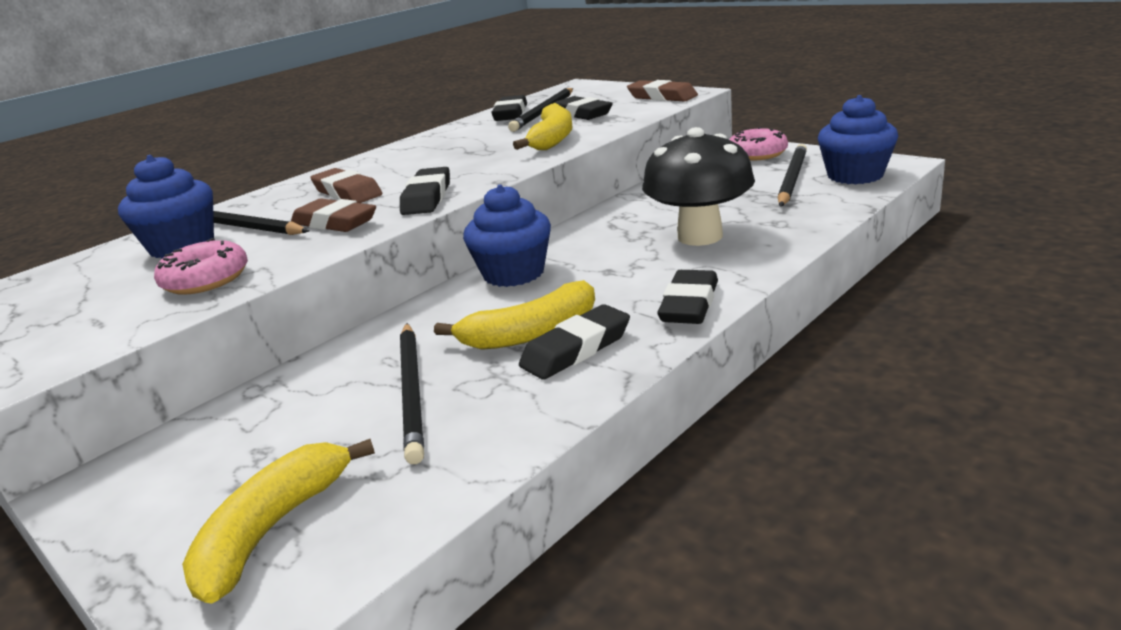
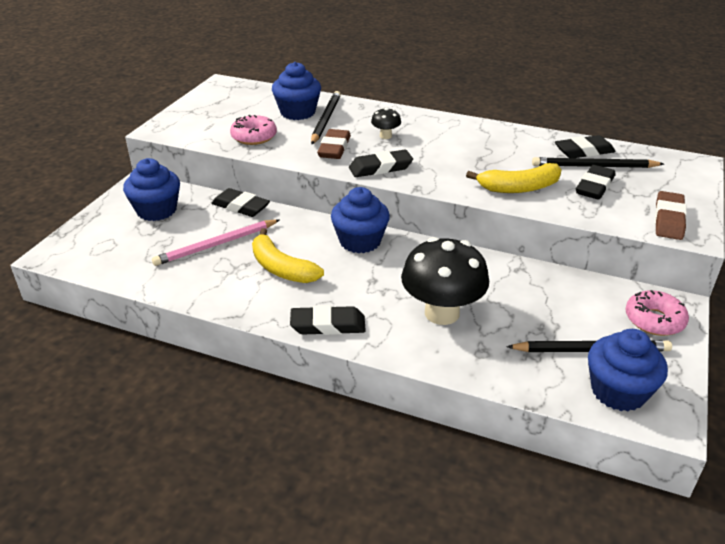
camera: 65 degrees right, 10 degrees up
(220, 462) = (157, 210): none -> blue cupcake
(273, 529) = (111, 242): yellow banana -> none
(347, 193) = (385, 136): brown eraser -> black mushroom
(412, 391) = (216, 245): black pencil -> pink pencil
(576, 349) = (264, 290): black eraser -> black eraser (241, 207)

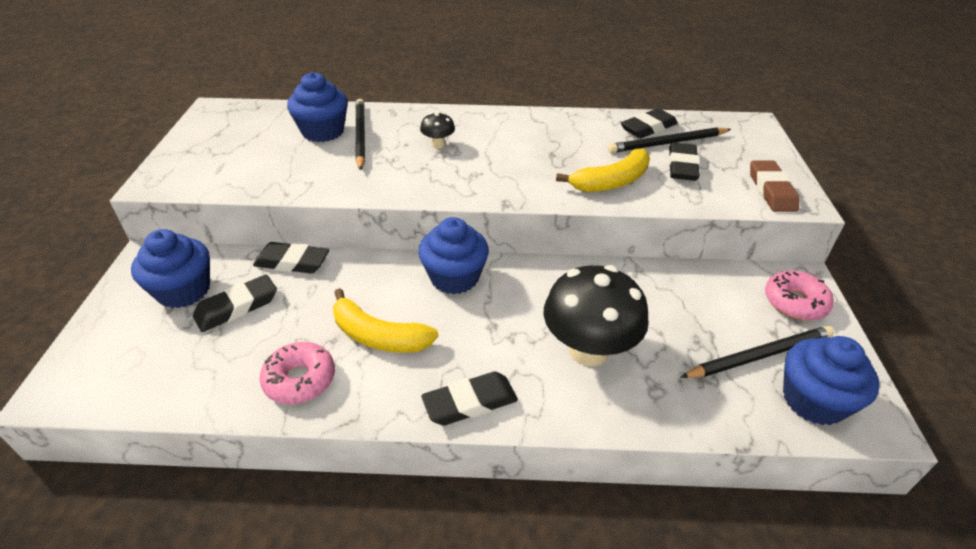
camera: 20 degrees left, 5 degrees up
(216, 245) = (282, 322): pink pencil -> none
(254, 137) = (283, 172): pink donut -> pink donut (300, 379)
(334, 148) = (388, 170): brown eraser -> none
(380, 168) = (453, 186): black eraser -> black eraser (237, 307)

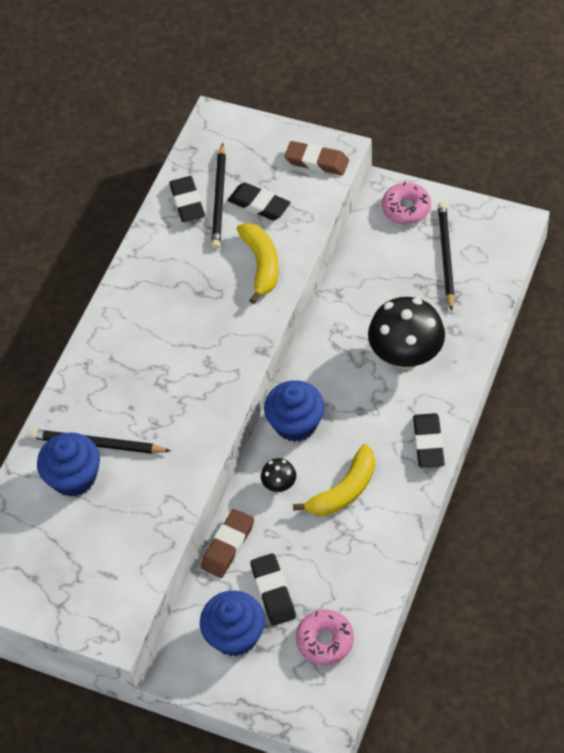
camera: 65 degrees left, 15 degrees up
(292, 262) = (228, 545): black eraser -> brown eraser
(300, 379) = (371, 549): pink donut -> pink donut (325, 640)
(438, 144) = (144, 380): black mushroom -> black mushroom (279, 484)
(813, 400) = (490, 247): blue cupcake -> none

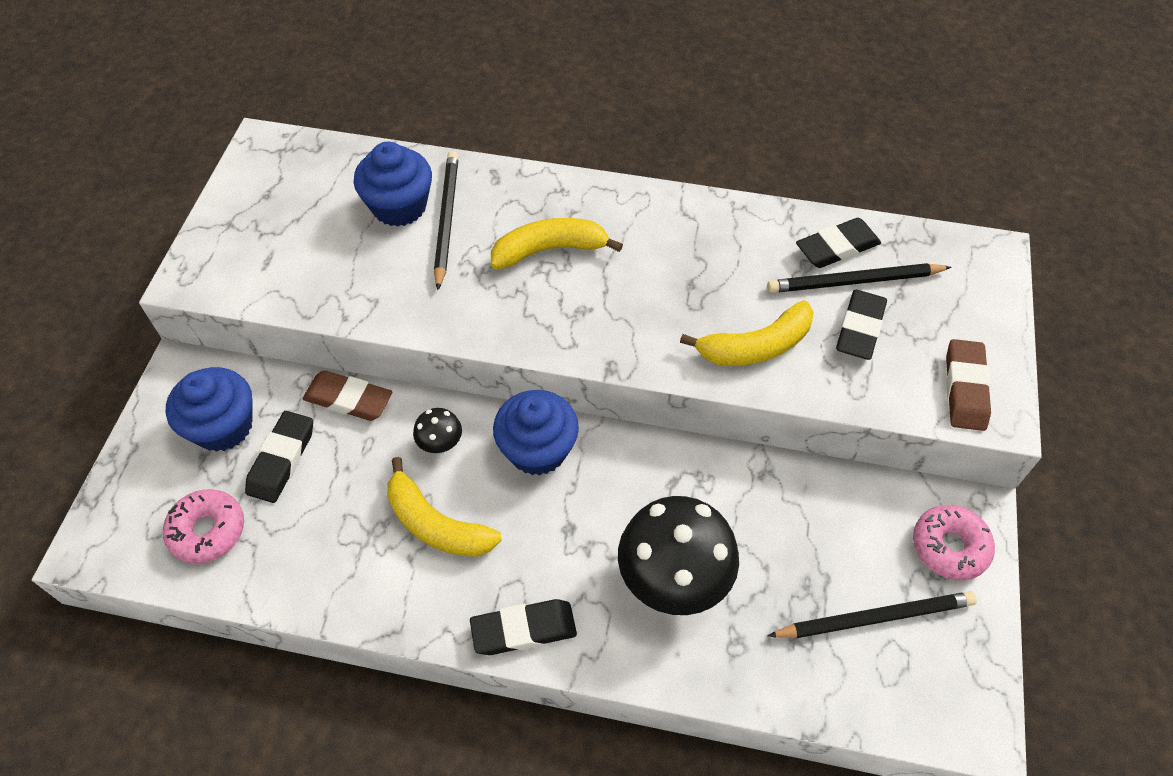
camera: 75 degrees right, 0 degrees up
(146, 377) = (549, 250): none -> yellow banana
(273, 592) = (282, 460): black eraser -> black eraser turned 45 degrees counterclockwise

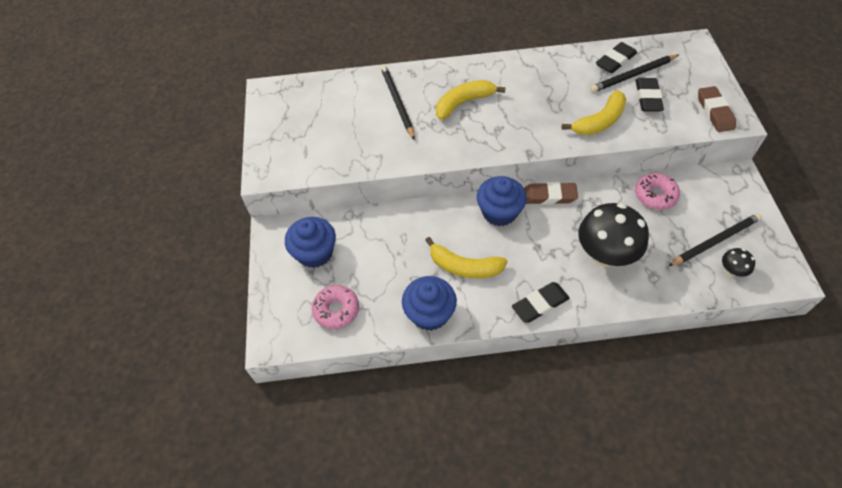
camera: 15 degrees left, 0 degrees up
(282, 460) = (359, 260): black eraser -> none
(348, 399) = (380, 217): brown eraser -> brown eraser (549, 196)
(399, 206) = (366, 102): blue cupcake -> blue cupcake (429, 313)
(440, 444) = (444, 225): black mushroom -> black mushroom (731, 271)
(949, 547) = (734, 196): pink donut -> pink donut (655, 195)

